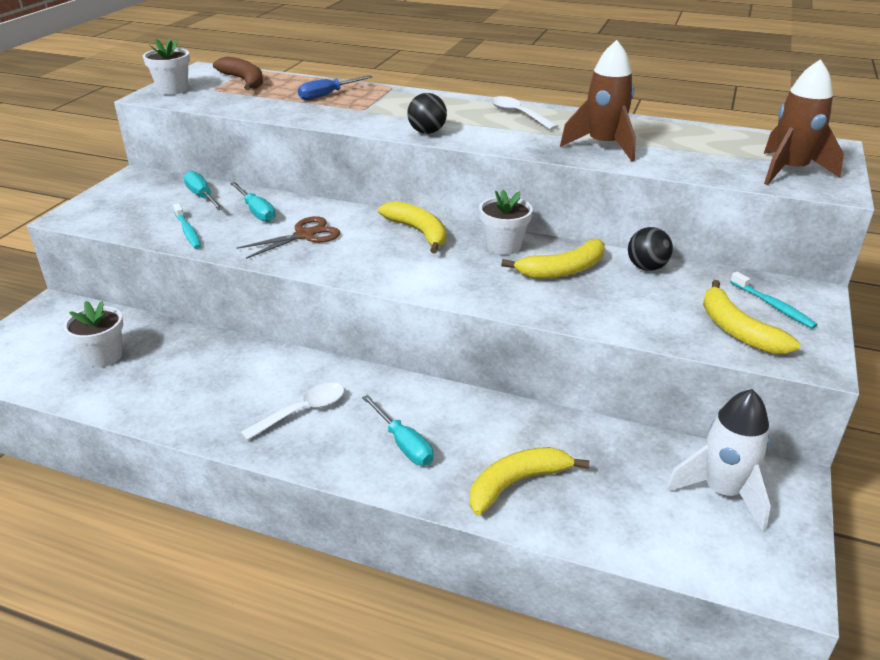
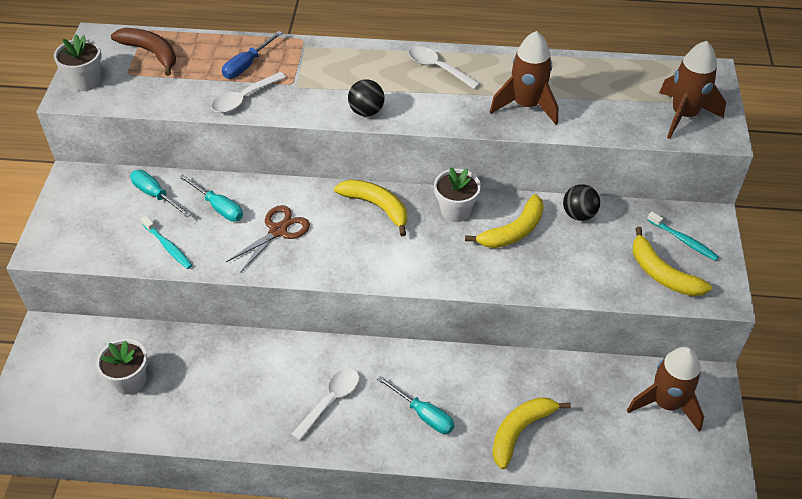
camera: 15 degrees left, 15 degrees up
(310, 113) = (244, 98): none -> white spoon
(722, 491) = (666, 403): white rocket -> brown rocket

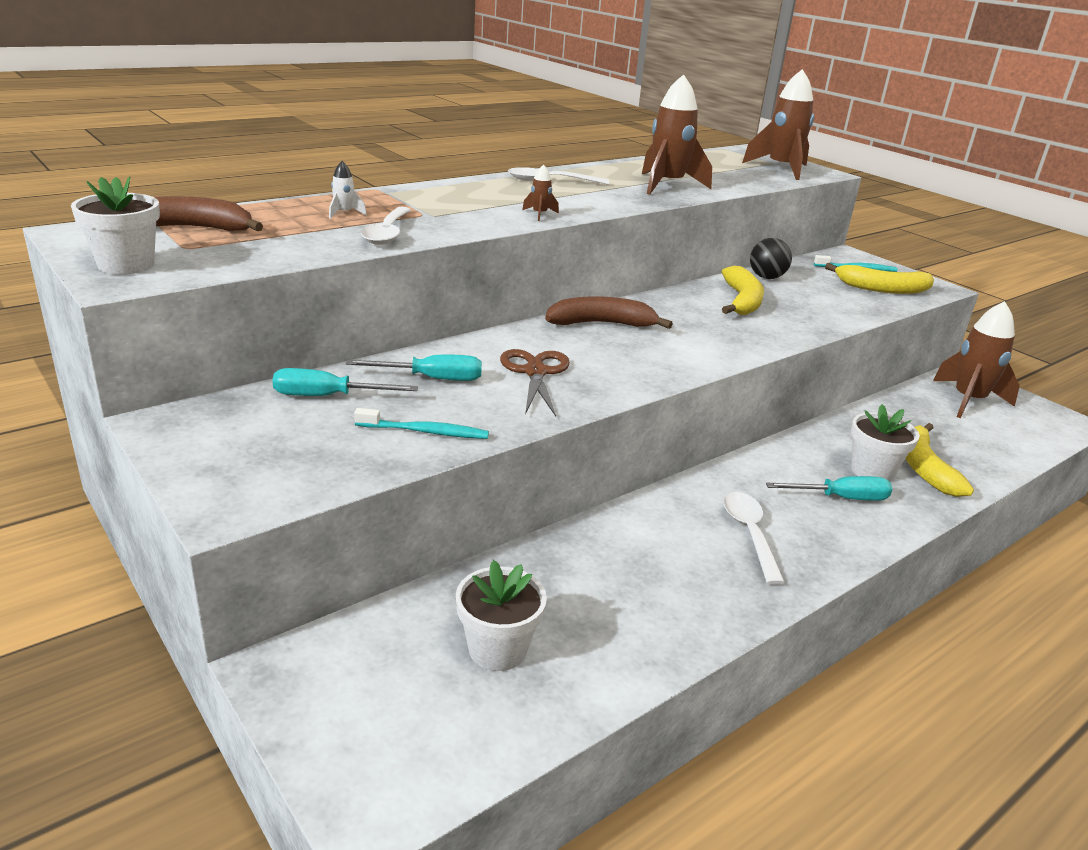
camera: 45 degrees left, 20 degrees down
(247, 65) = (344, 213): blue screwdriver -> white rocket
(366, 111) = (539, 214): black ball -> brown rocket
(377, 207) = (601, 324): yellow banana -> brown banana
(455, 210) = (673, 304): white flower pot -> white flower pot (872, 471)

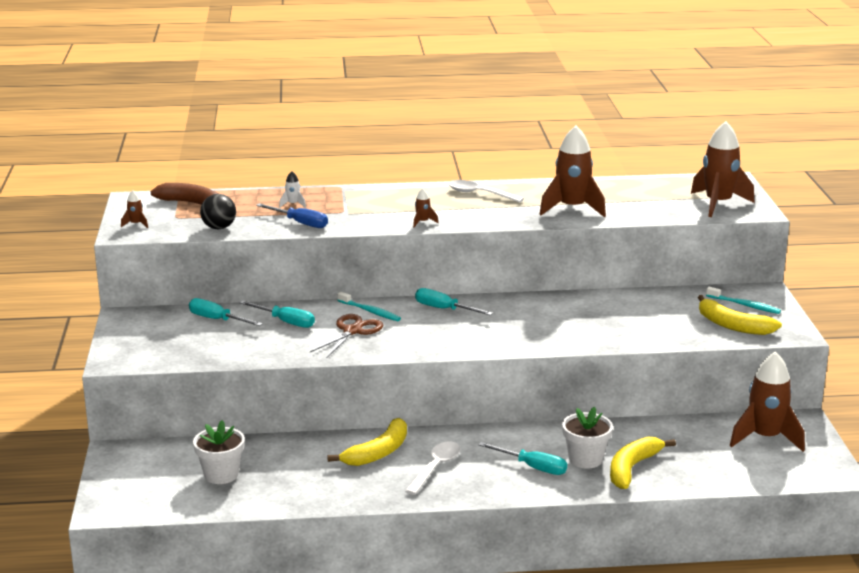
camera: 35 degrees right, 5 degrees down
(126, 265) = (136, 224): white flower pot -> brown rocket
(388, 233) = (300, 223): white spoon -> blue screwdriver
(425, 431) = (245, 349): turquoise toothbrush -> turquoise toothbrush (370, 311)
(601, 324) = (444, 309): brown banana -> turquoise screwdriver
(742, 301) = (582, 313): yellow banana -> yellow banana (378, 452)
(766, 277) = (641, 298): black ball -> black ball (219, 228)

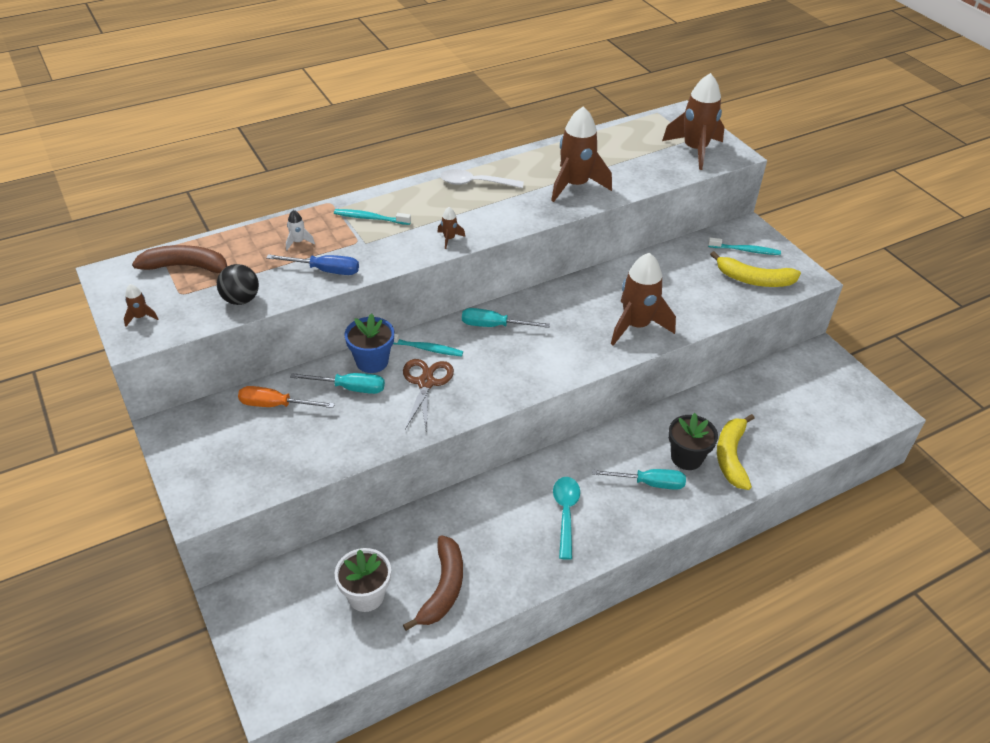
camera: 25 degrees left, 20 degrees up
(217, 320) = (275, 405): turquoise screwdriver -> orange screwdriver
(288, 486) = (443, 588): none -> brown banana
(317, 310) = (372, 361): none -> blue flower pot
(366, 200) = (370, 218): none -> turquoise toothbrush
(378, 452) = (500, 509): yellow banana -> none
(435, 468) = (565, 513): white spoon -> turquoise spoon
(585, 459) = (686, 457): white flower pot -> black flower pot
(765, 438) = (809, 383): brown rocket -> brown rocket (636, 326)

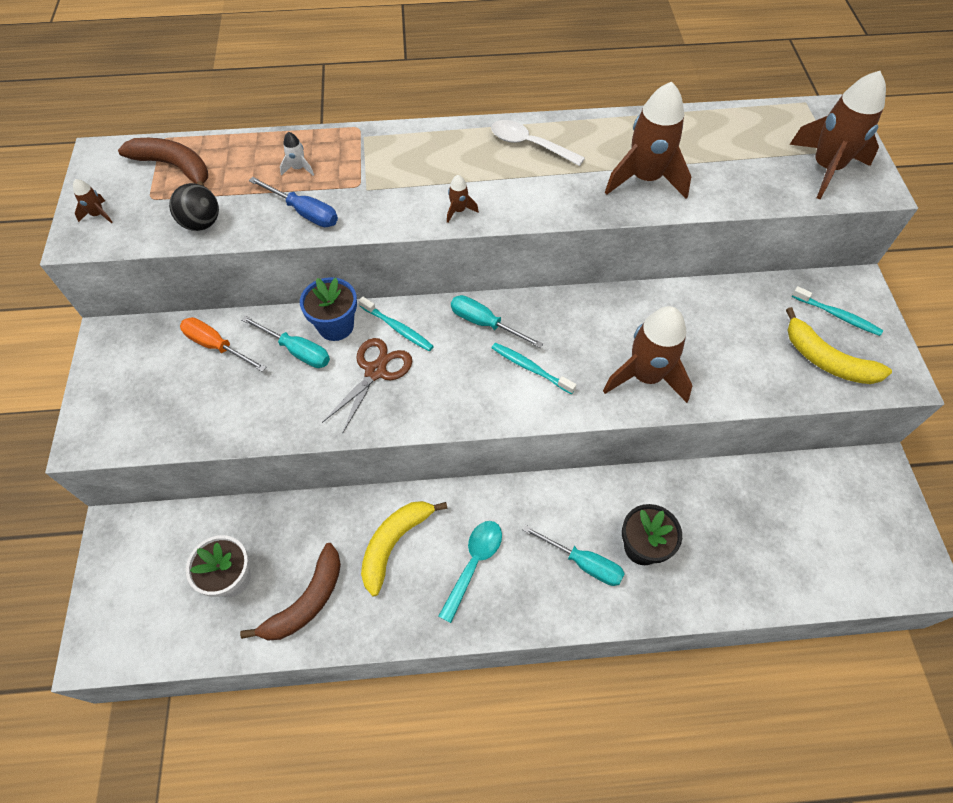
camera: 25 degrees right, 15 degrees up
(370, 218) = (389, 159): turquoise toothbrush -> turquoise toothbrush (530, 368)
(731, 456) = (695, 565): yellow banana -> yellow banana (394, 543)

